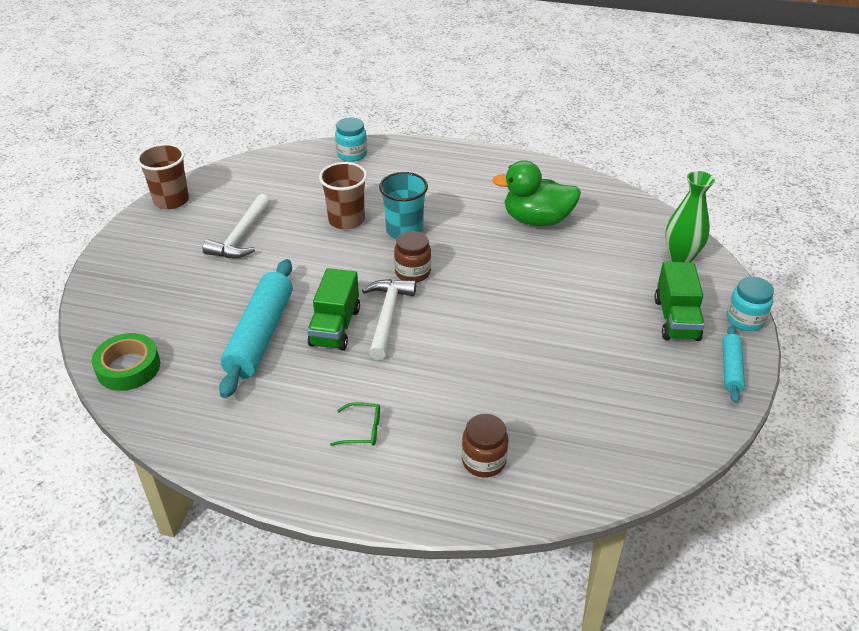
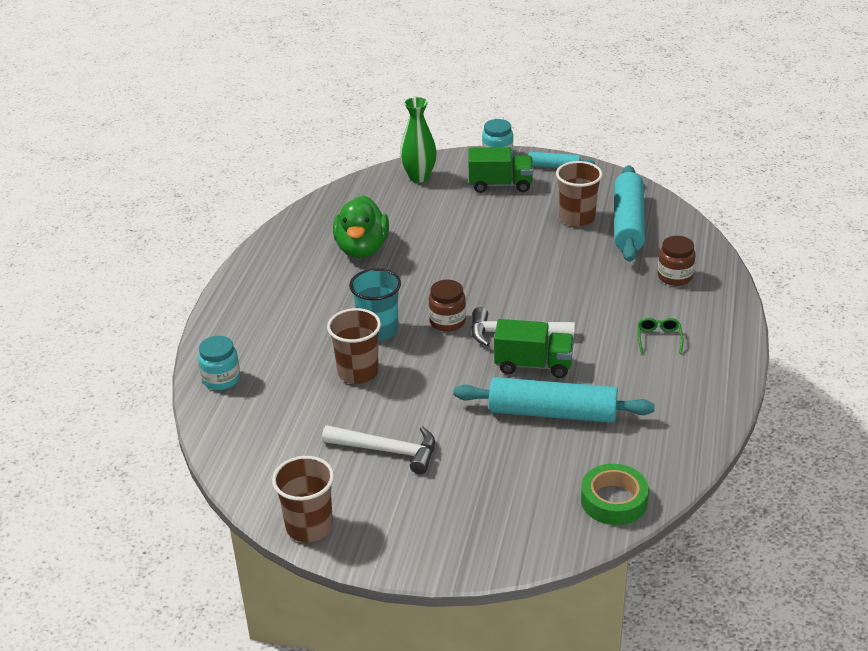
camera: 90 degrees left, 5 degrees down
(603, 429) = (628, 223): none -> turquoise rolling pin
(610, 381) = (577, 218): none -> brown cup

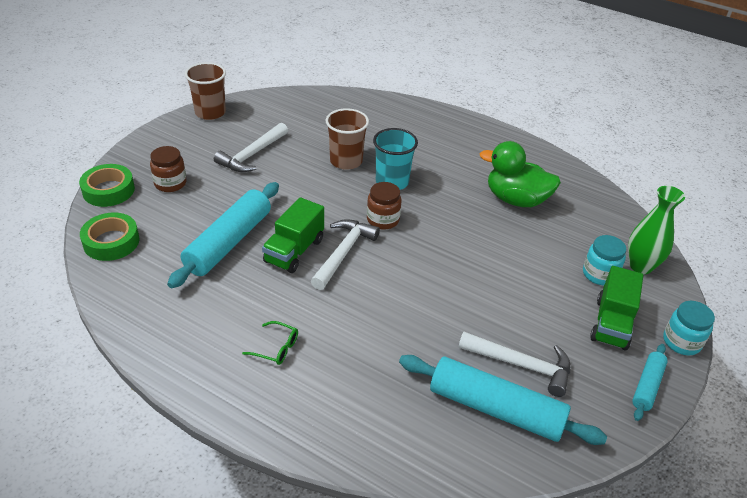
camera: 105 degrees right, 5 degrees up
(221, 379) = (376, 106): turquoise jar -> turquoise jar (599, 274)
(533, 547) = (108, 190): none -> green tape
(577, 218) = (522, 365): brown cup -> white hammer
(675, 277) = (370, 407): brown jar -> brown jar (170, 183)

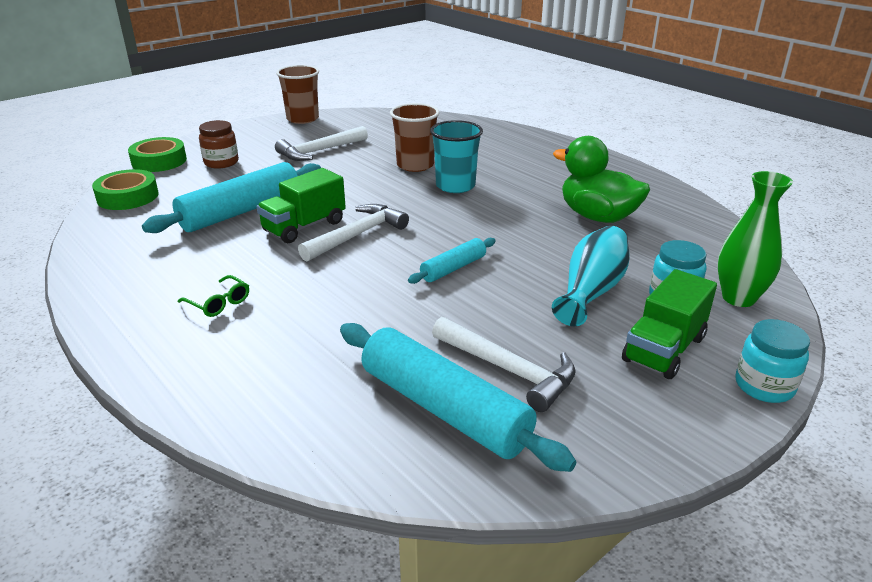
camera: 20 degrees right, 10 degrees down
(383, 220) = (422, 214): brown jar -> none
(543, 279) = (591, 291): none -> turquoise vase
(647, 386) = (684, 426): turquoise rolling pin -> turquoise rolling pin (453, 268)

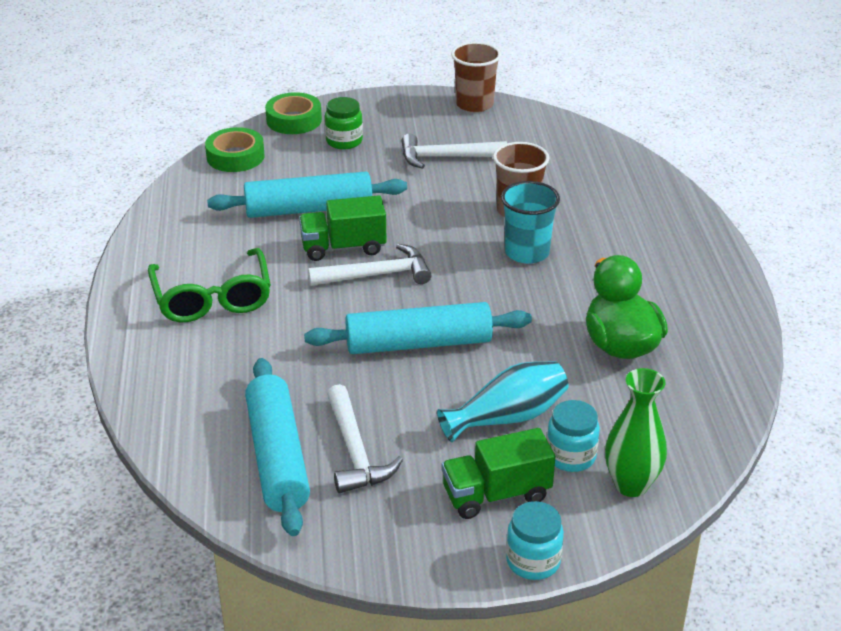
camera: 35 degrees right, 5 degrees up
(219, 303) = (212, 298): green glasses -> green glasses, size x2.24
(221, 162) = (344, 141): brown jar -> green jar
(453, 268) = (418, 343): turquoise rolling pin -> turquoise rolling pin, size x1.92

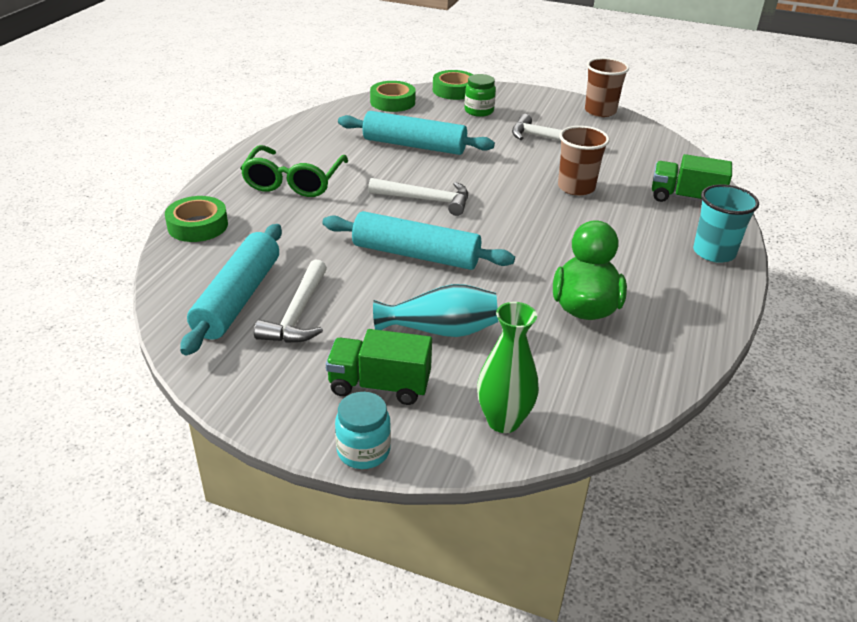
camera: 25 degrees right, 0 degrees up
(152, 389) = (198, 225): none -> green tape
(343, 247) = (417, 176): green truck -> green truck (685, 198)
(527, 252) = (559, 217): turquoise cup -> turquoise cup (714, 252)
(571, 456) = (468, 378): turquoise jar -> none

